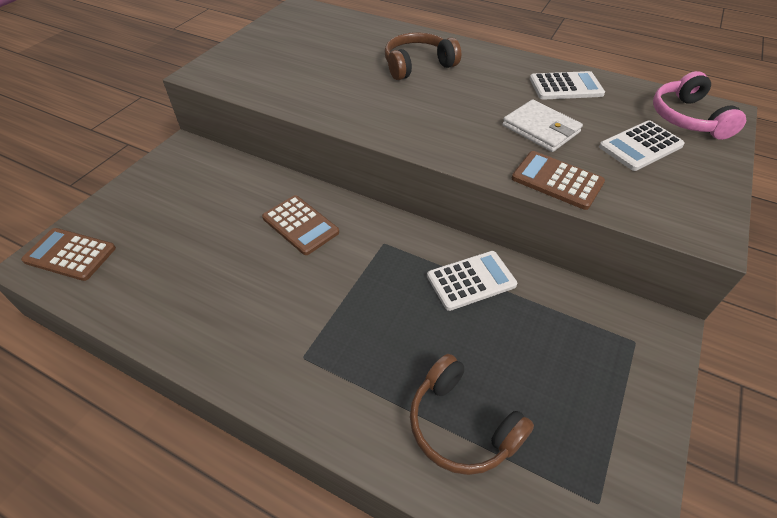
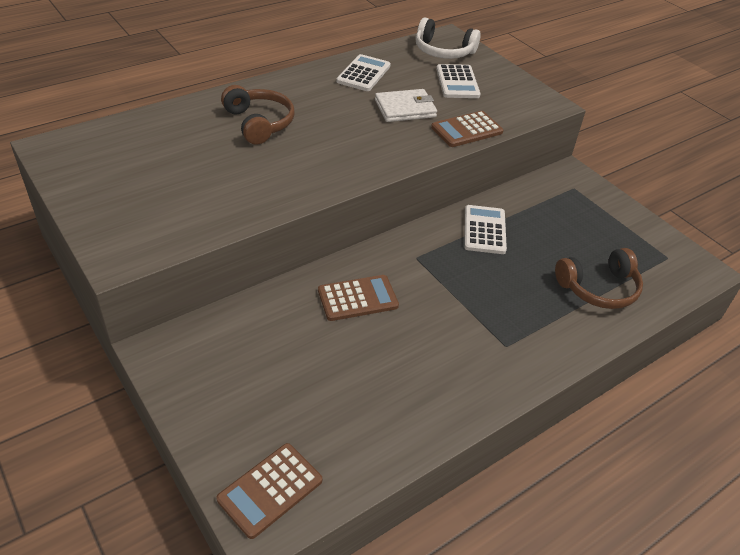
camera: 65 degrees left, 5 degrees down
(417, 65) = (259, 123): brown headphones -> brown headphones turned 150 degrees clockwise
(687, 118) = (443, 51): pink headphones -> white headphones

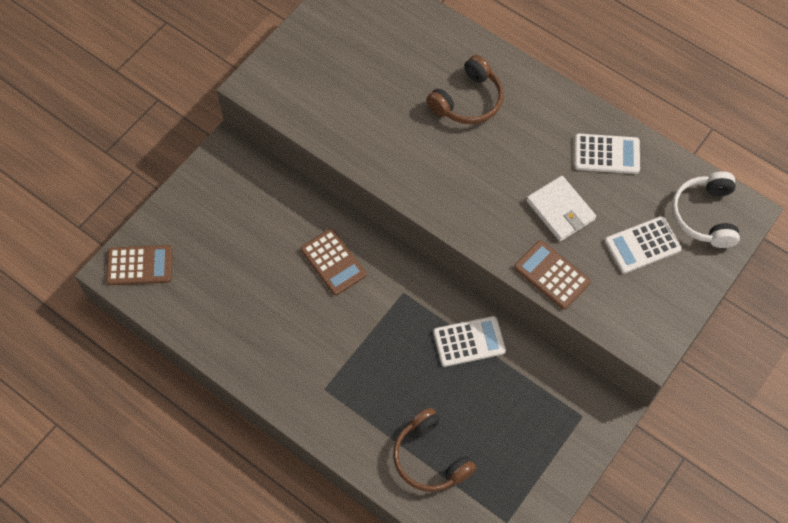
camera: 75 degrees right, 20 degrees up
(270, 490) = (139, 265): brown calculator -> brown calculator turned 150 degrees clockwise

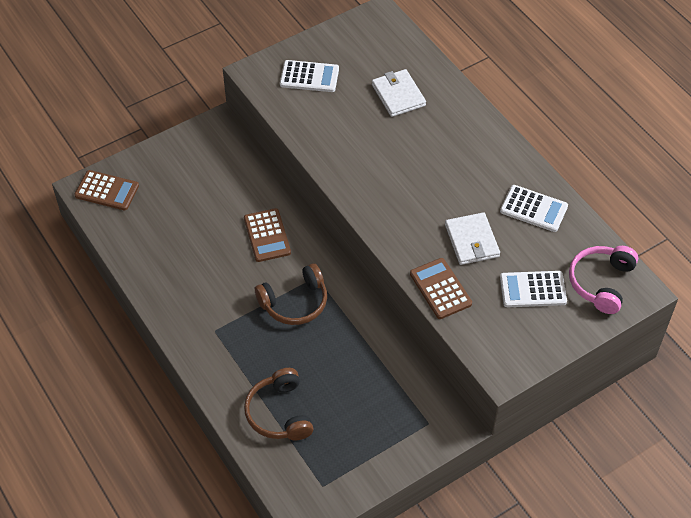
camera: 20 degrees right, 10 degrees down
(416, 66) = (398, 95): none -> white wallet
(468, 101) = (430, 133): brown headphones -> brown headphones (295, 302)
(469, 342) = (355, 332): white calculator -> white calculator (309, 77)
(705, 215) = (601, 282): white headphones -> pink headphones

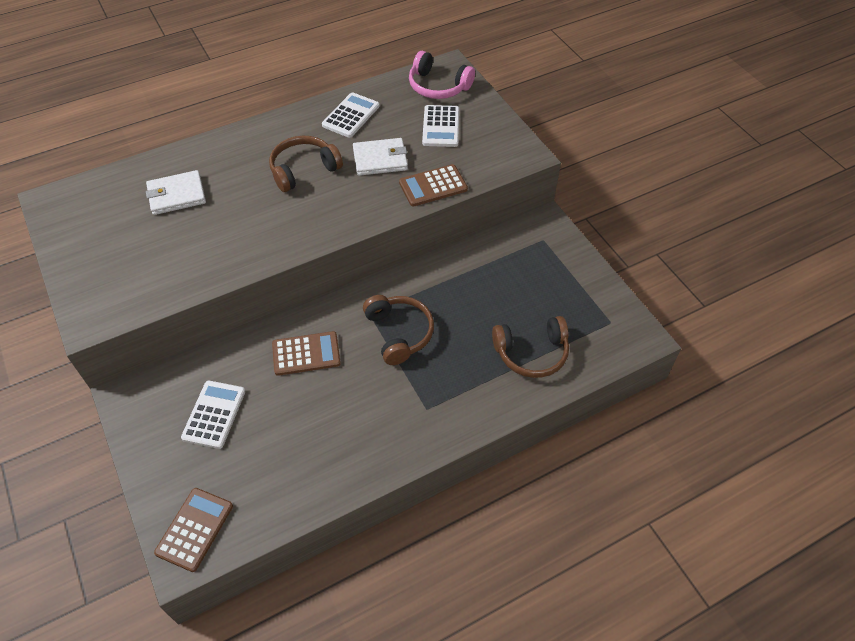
camera: 85 degrees left, 0 degrees up
(309, 77) = (119, 268): white calculator -> white calculator (214, 414)
(446, 181) = (303, 170): none -> brown headphones

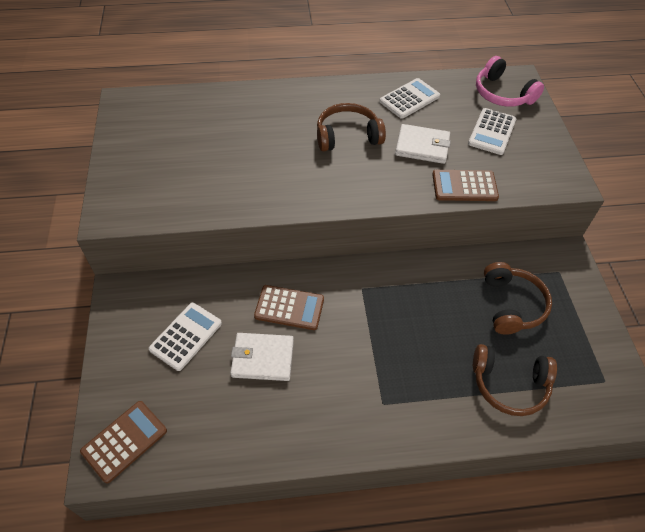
camera: 20 degrees right, 0 degrees up
(176, 195) = (228, 126): white wallet -> white wallet (262, 358)
(399, 333) = (383, 318): brown headphones -> brown headphones (512, 305)

